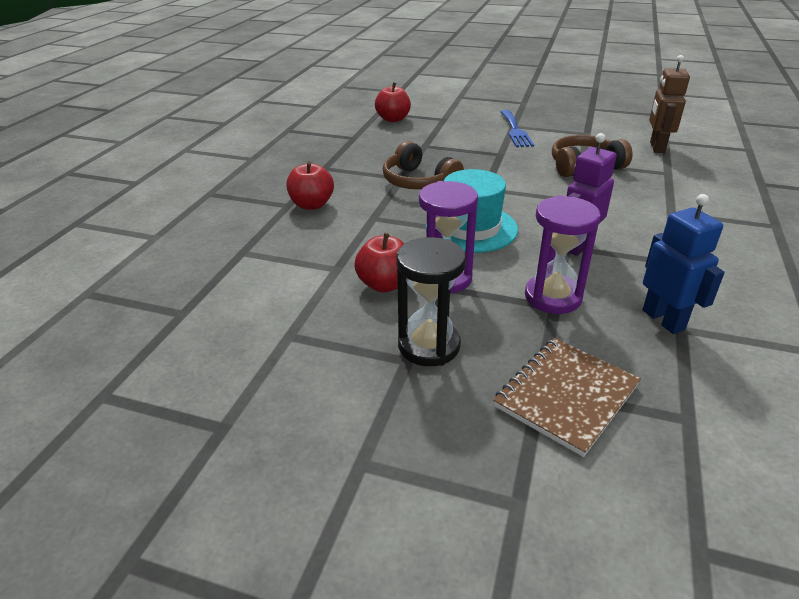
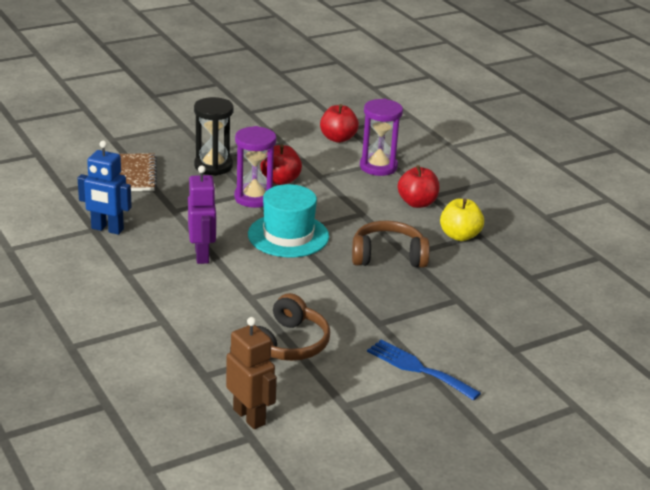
camera: 130 degrees right, 5 degrees down
(338, 172) = (459, 236): none -> yellow apple
(393, 119) = (554, 321): red apple -> red apple (338, 138)
(553, 297) = (181, 214): purple hourglass -> purple hourglass (378, 167)

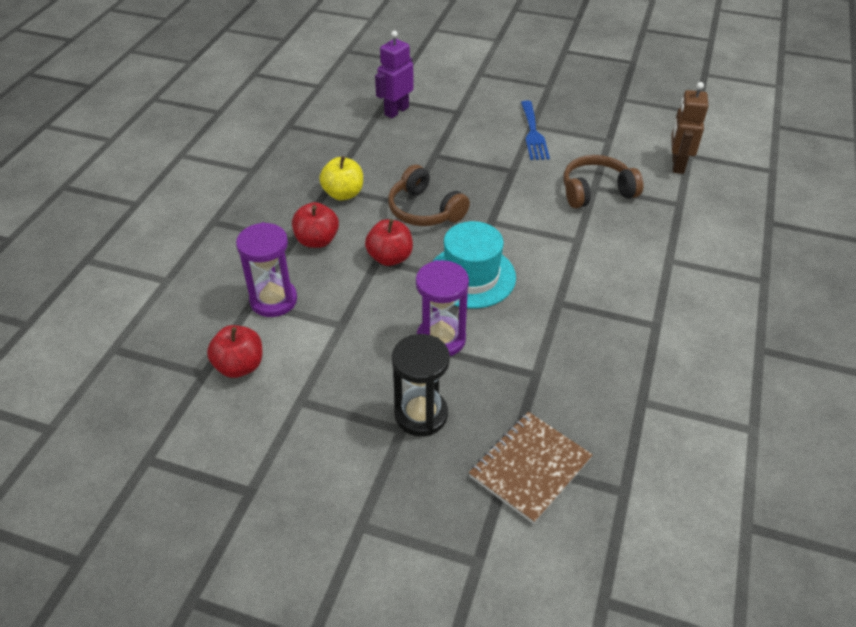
camera: 130 degrees left, 15 degrees up
(107, 229) = (629, 391): blue robot -> none
(202, 255) = (570, 302): purple robot -> purple robot (396, 111)
(280, 180) = (385, 345): red apple -> red apple (390, 258)

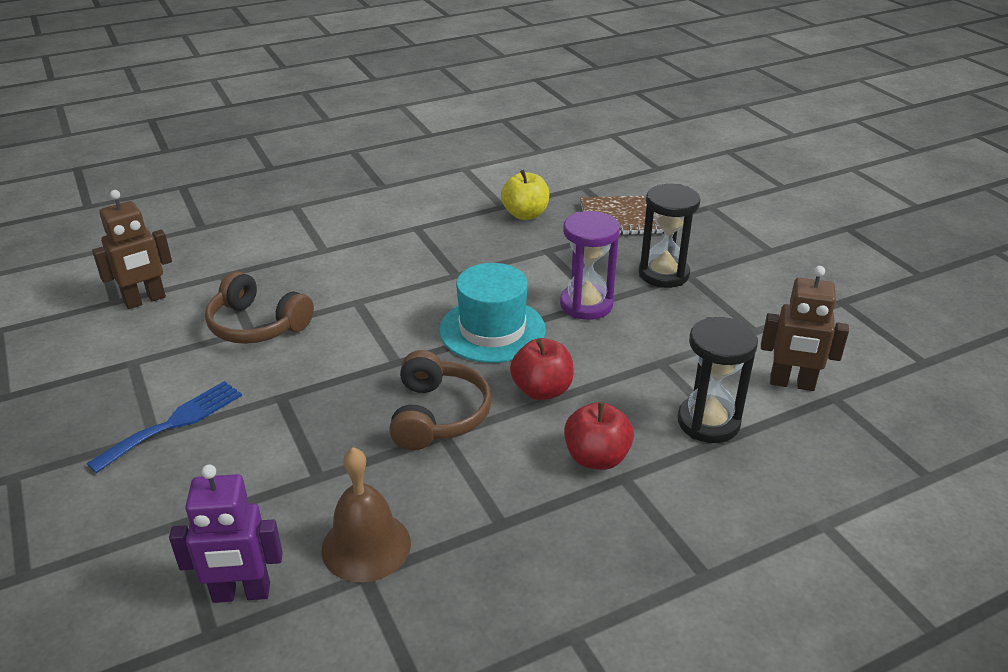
camera: 135 degrees left, 10 degrees down
(239, 366) = (792, 383): red apple -> brown robot
(273, 300) = (708, 422): purple hourglass -> black hourglass
(343, 194) = (496, 499): yellow apple -> yellow apple (525, 214)
(374, 147) = (366, 546): none -> brown bell

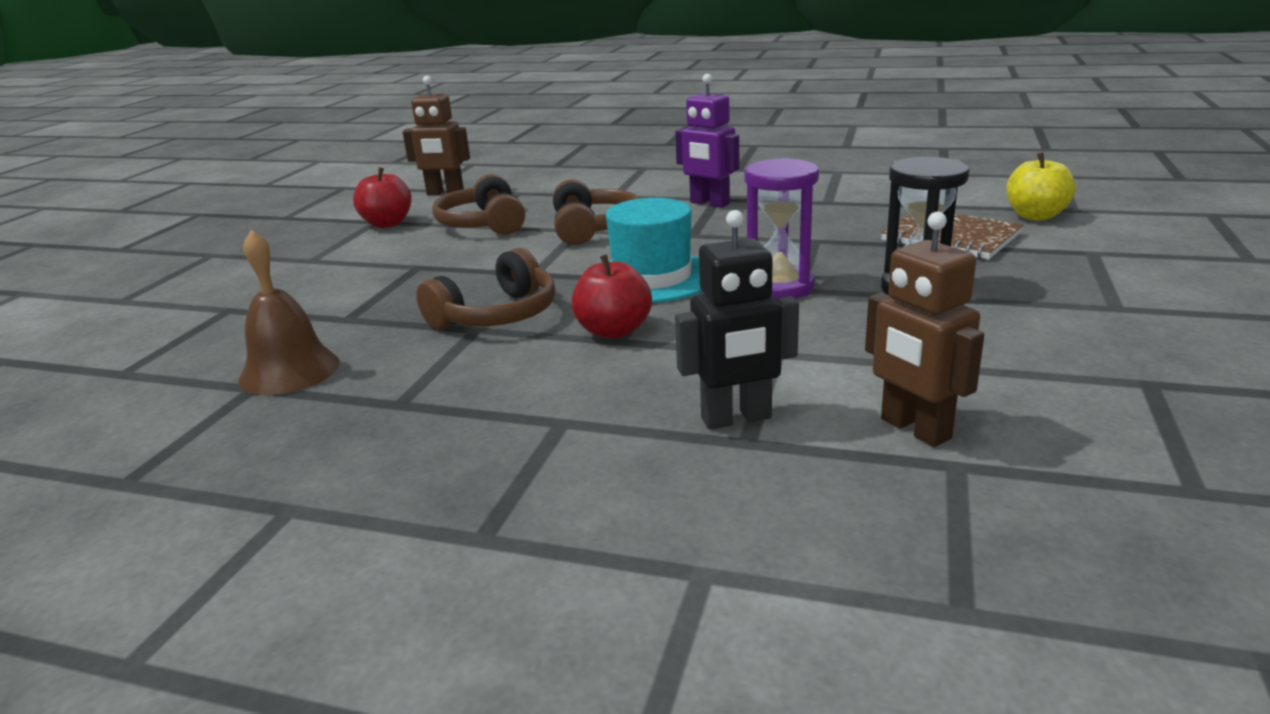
camera: 45 degrees right, 10 degrees down
(174, 423) = (331, 258): blue fork -> none
(241, 593) = (177, 360): purple robot -> purple robot (709, 203)
(367, 295) = (593, 228): none -> brown headphones
(525, 214) = (840, 212): yellow apple -> yellow apple (1035, 216)
(596, 458) = (565, 396): red apple -> red apple (387, 224)
(708, 422) = (736, 419): black hourglass -> black robot

